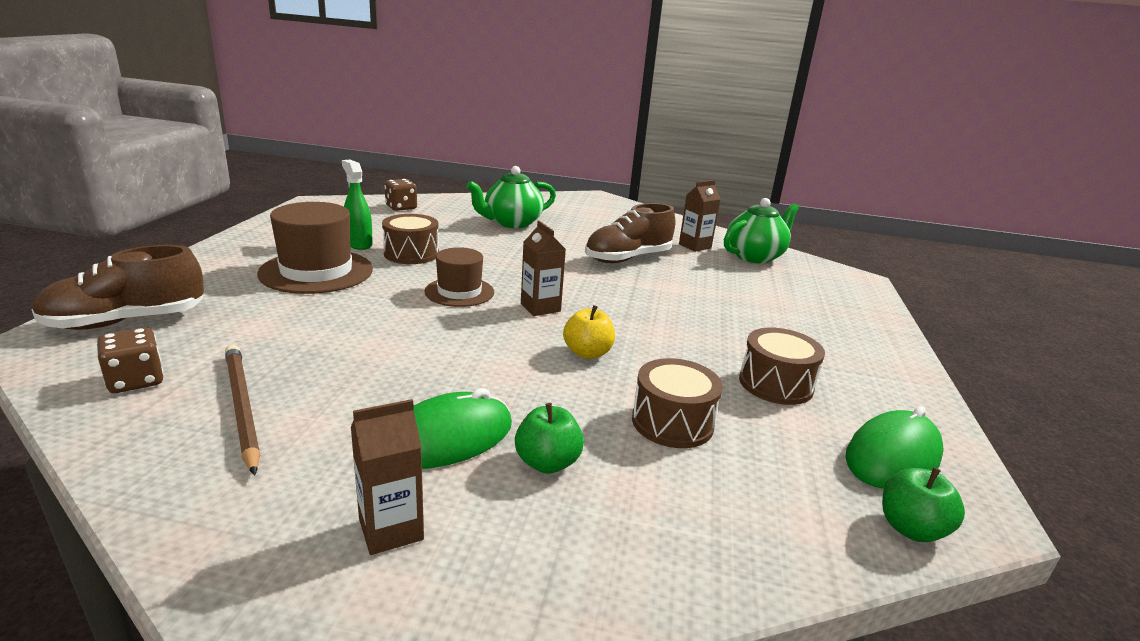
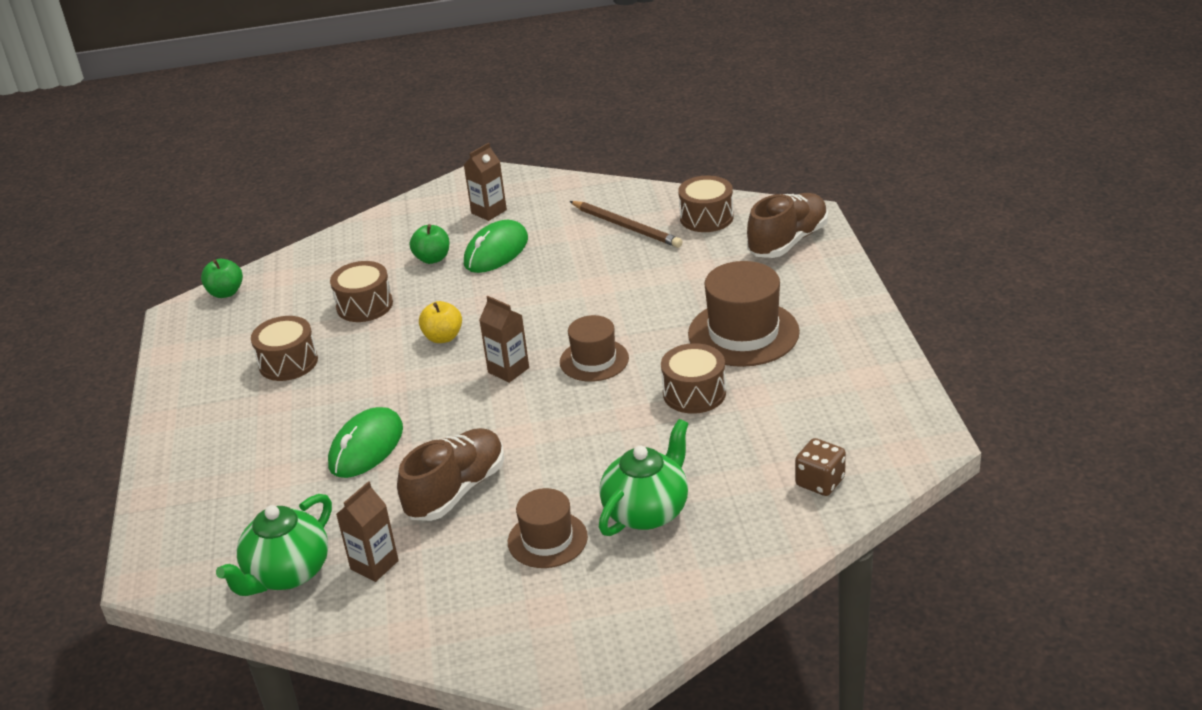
camera: 165 degrees right, 10 degrees up
(136, 380) = (706, 218): brown dice -> brown drum
(359, 244) = (763, 386): green spray bottle -> none
(581, 229) = (547, 539): none -> brown hat
(892, 456) = (217, 332): green mouse -> green mouse (366, 447)

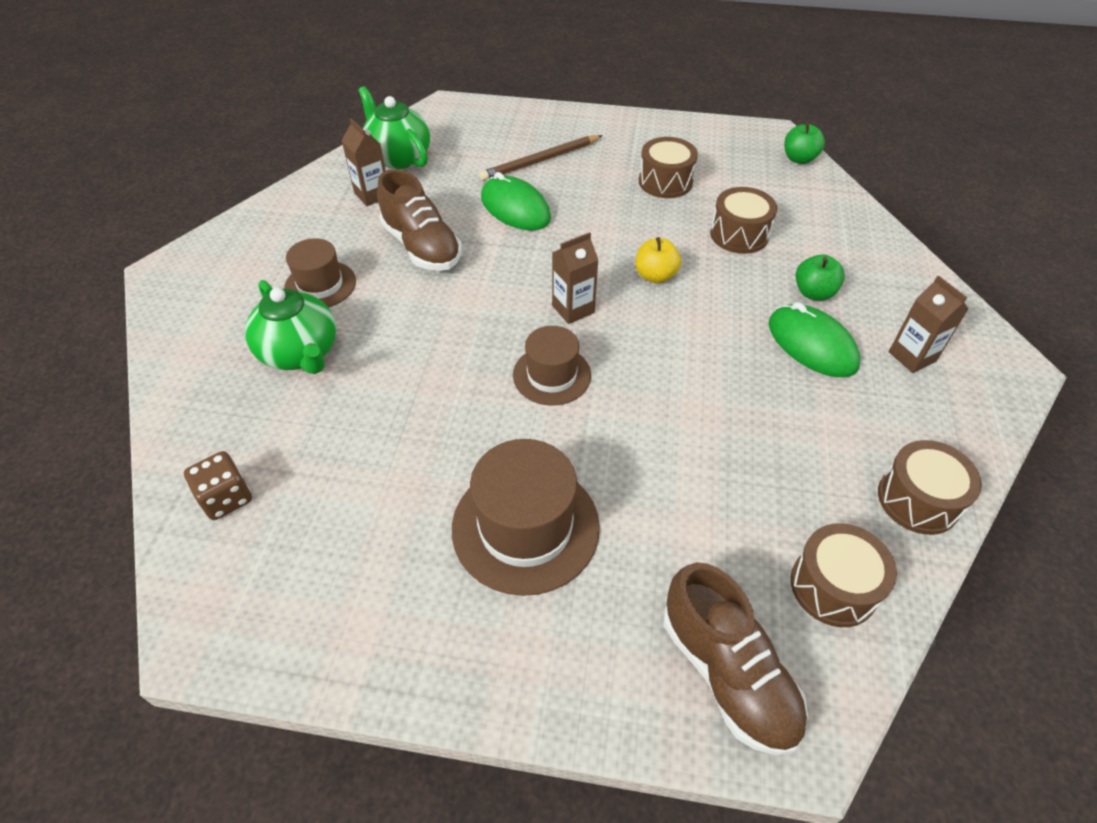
camera: 105 degrees right, 15 degrees up
(626, 227) = (834, 482): brown pencil -> brown pencil (540, 161)
(694, 393) = (442, 441): brown drum -> brown drum (918, 500)

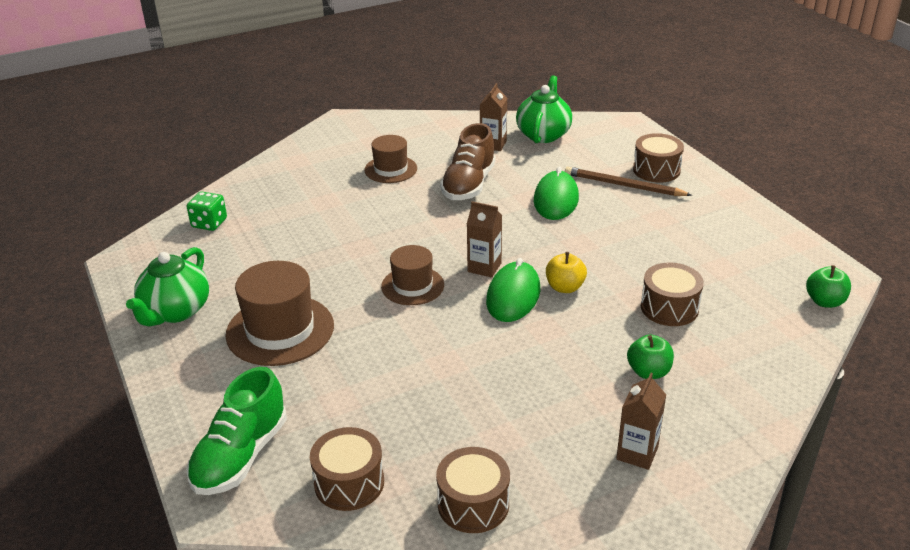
camera: 55 degrees right, 15 degrees down
(226, 498) = (209, 223): brown dice -> green dice
(300, 353) = (330, 191): green teapot -> green teapot (175, 311)
(665, 182) = (683, 247): brown drum -> brown drum (656, 170)
(727, 673) = (240, 456): brown shoe -> green shoe
(811, 344) = (583, 392): green mouse -> green mouse (513, 296)

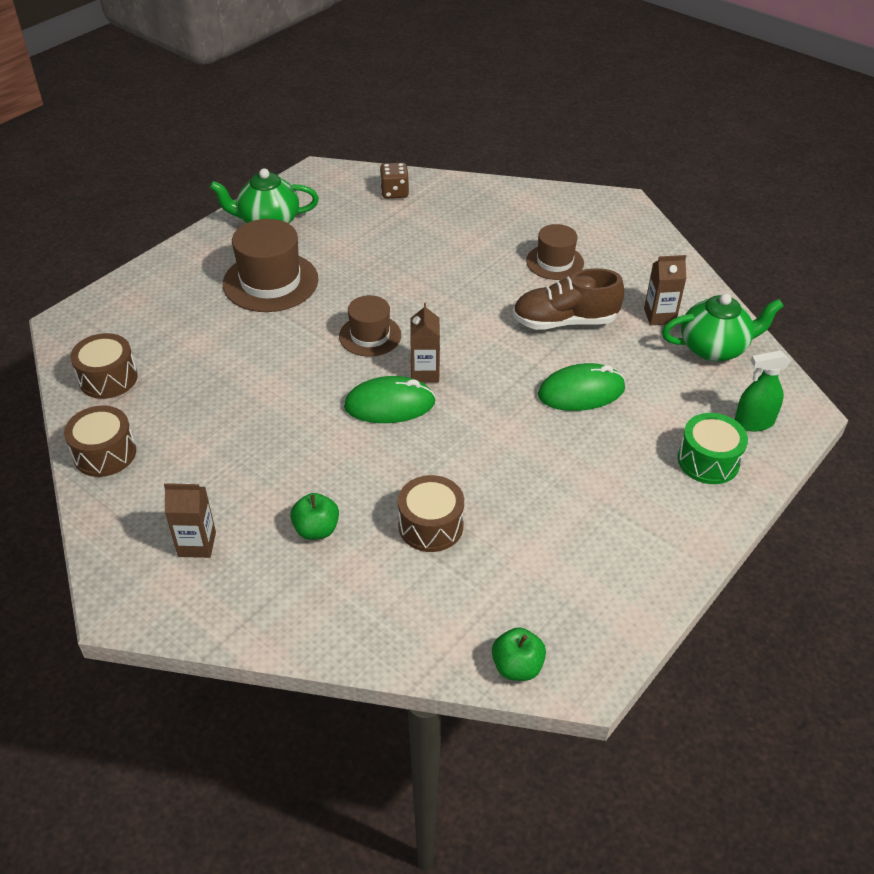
camera: 65 degrees right, 10 degrees up
(209, 223) = (394, 192): green dice -> brown dice
(240, 456) = (119, 315): green shoe -> none
(565, 287) = (423, 437): yellow apple -> none
(623, 185) = (650, 439): brown pencil -> none
(628, 143) = (753, 422): none -> green spray bottle
(656, 170) = (708, 461): brown drum -> green drum

